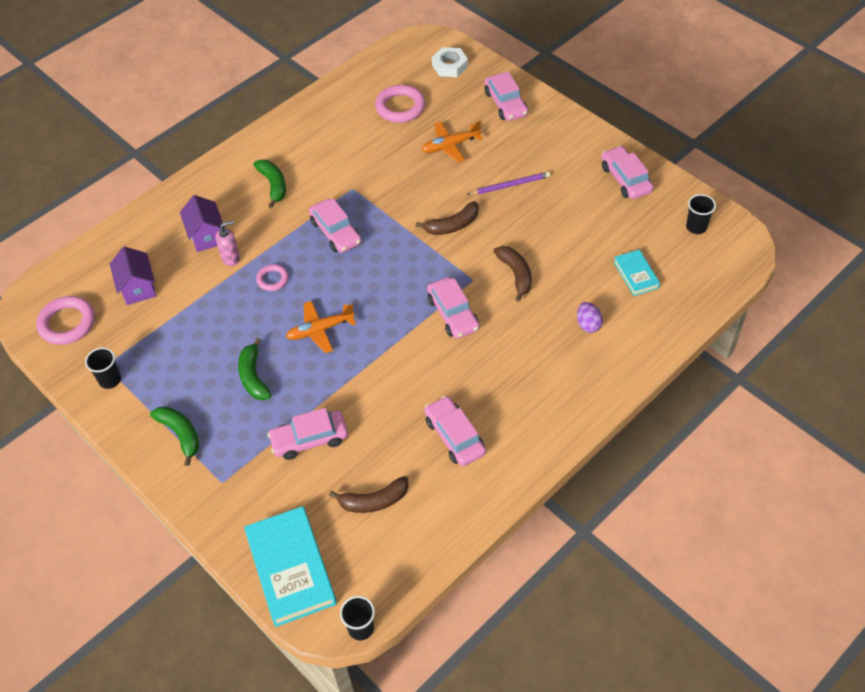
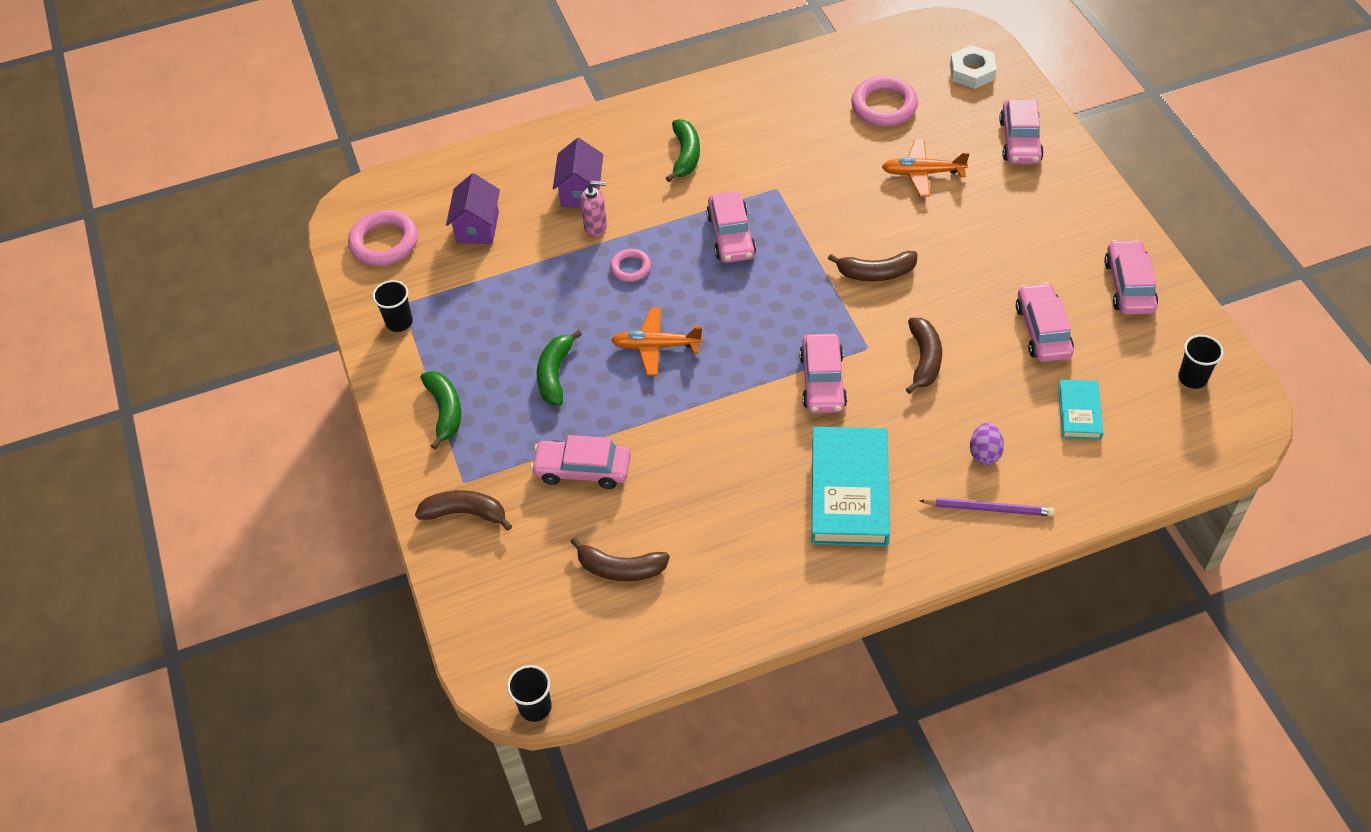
camera: 25 degrees right, 0 degrees up
(235, 505) = (465, 513): none -> brown banana
(291, 568) = (491, 608): turquoise book -> turquoise book (849, 491)
(454, 436) = (751, 529): pink car -> pink car (1043, 330)
(510, 185) = (973, 246): purple pencil -> purple pencil (989, 508)

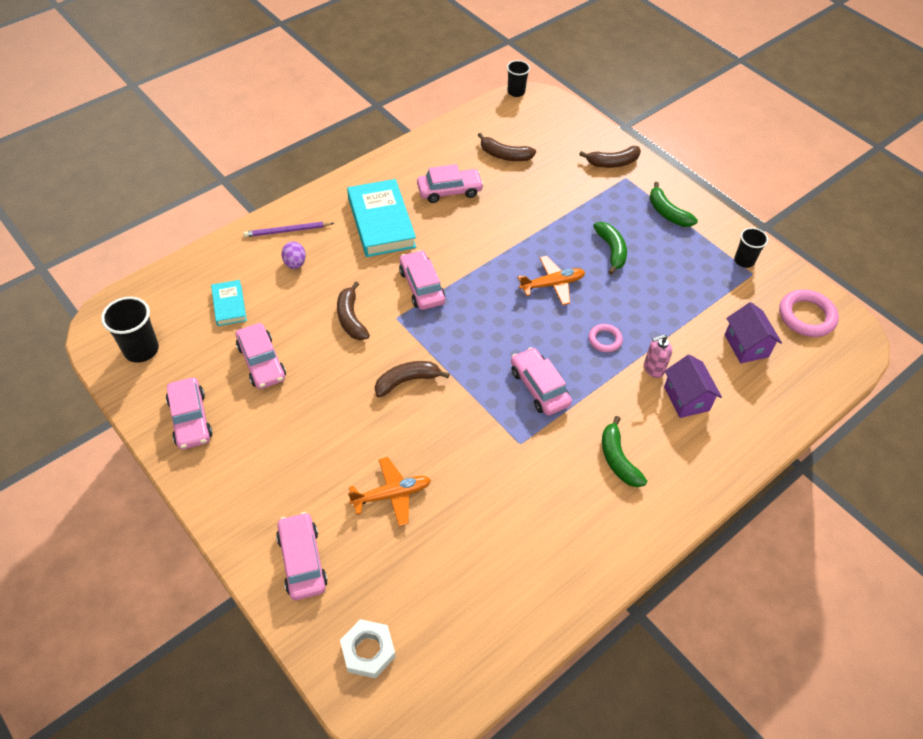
camera: 155 degrees right, 0 degrees up
(582, 469) = (557, 199): pink car -> pink car (449, 191)
(620, 568) = (504, 155): brown banana -> brown banana turned 150 degrees counterclockwise
(884, 106) = (451, 572): pink ring -> none
(1192, 378) = (141, 349): black cup -> black cup, size x1.51

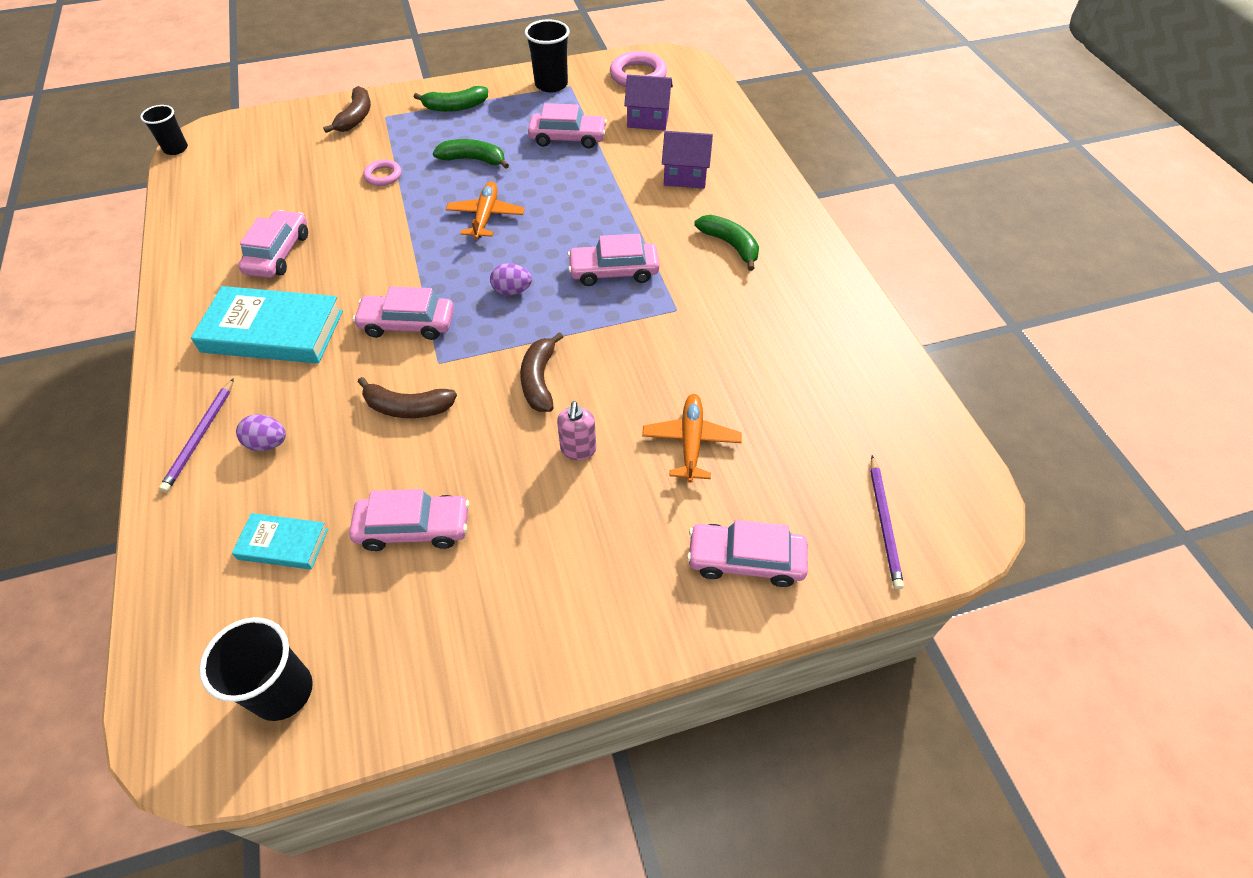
camera: 65 degrees left, 0 degrees up
(190, 419) = (459, 646): pink car -> pink car (567, 138)
(368, 651) = (884, 523): white nut -> purple pencil
(484, 331) = (512, 291): none -> purple egg
(504, 155) = (267, 190): brown banana -> none
(605, 340) = (584, 204): pink ring -> pink ring (383, 175)
(618, 459) = (730, 245): green banana -> green banana turned 135 degrees counterclockwise
(653, 368) = (639, 184): pink soap dispenser -> pink soap dispenser (578, 450)
(744, 261) = (551, 84): black cup -> black cup, size x1.51

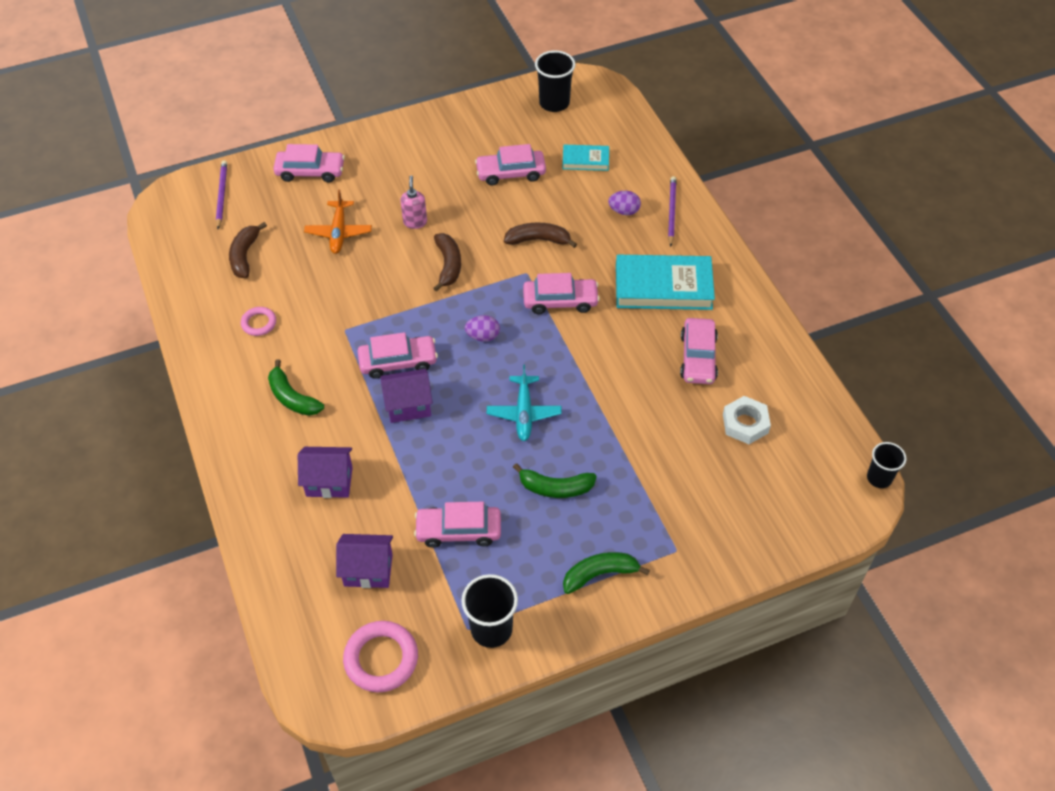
camera: 175 degrees right, 0 degrees up
(268, 194) = (745, 423): none -> white nut
(356, 117) = (709, 545): brown banana -> brown banana (244, 256)
(383, 175) = (642, 457): pink ring -> pink ring (259, 323)
(486, 216) = (524, 413): orange plane -> turquoise plane
(605, 230) = (408, 405): none -> purple house

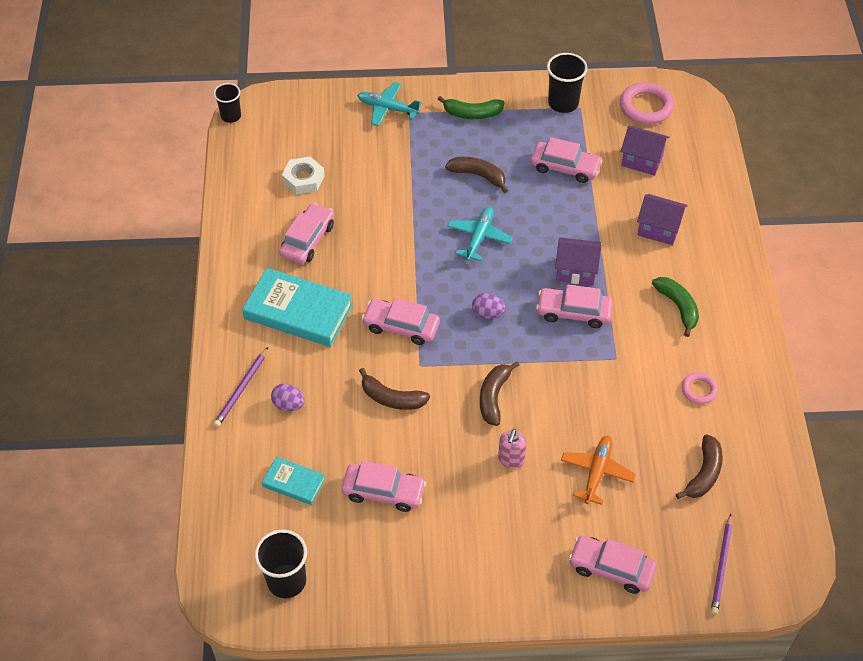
camera: 160 degrees left, 0 degrees up
(555, 488) = (478, 175): green banana -> brown banana
(706, 548) = (387, 108): none -> turquoise plane

